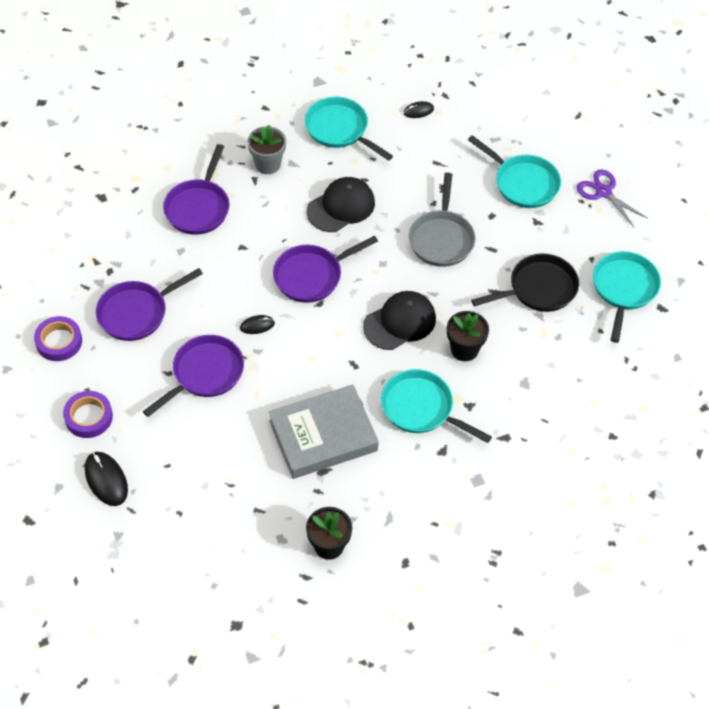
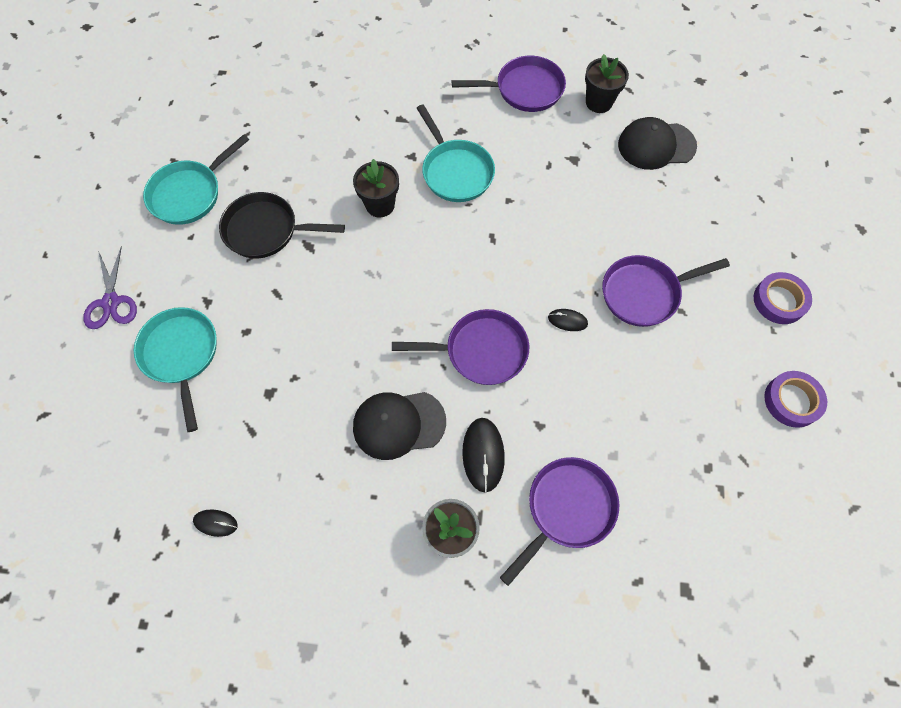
camera: 150 degrees left, 10 degrees up
(106, 480) = (777, 233): black mouse -> black mouse (483, 454)
(136, 313) = (693, 396): purple pan -> purple pan (524, 89)
(323, 436) = (557, 186): grey book -> none
(339, 129) = (330, 544): turquoise pan -> none
(400, 322) = (422, 258): black cap -> black cap (656, 145)
(441, 238) = (317, 329): grey pan -> none

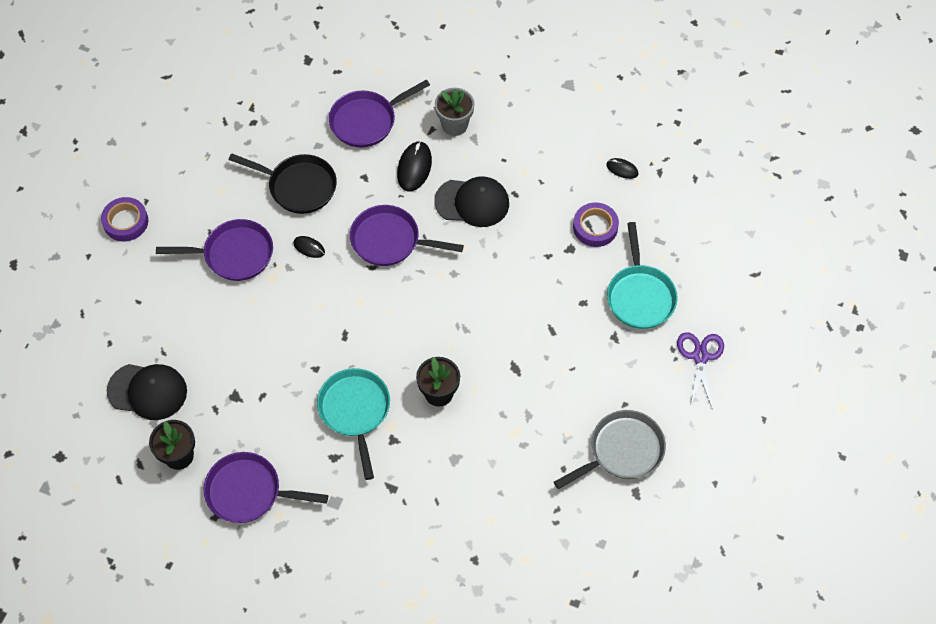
camera: 165 degrees left, 5 degrees down
(189, 194) = (622, 451): turquoise pan -> grey pan
(266, 230) = (552, 393): black pan -> black pan (298, 186)
(792, 401) = (165, 149): purple tape -> purple tape (595, 227)

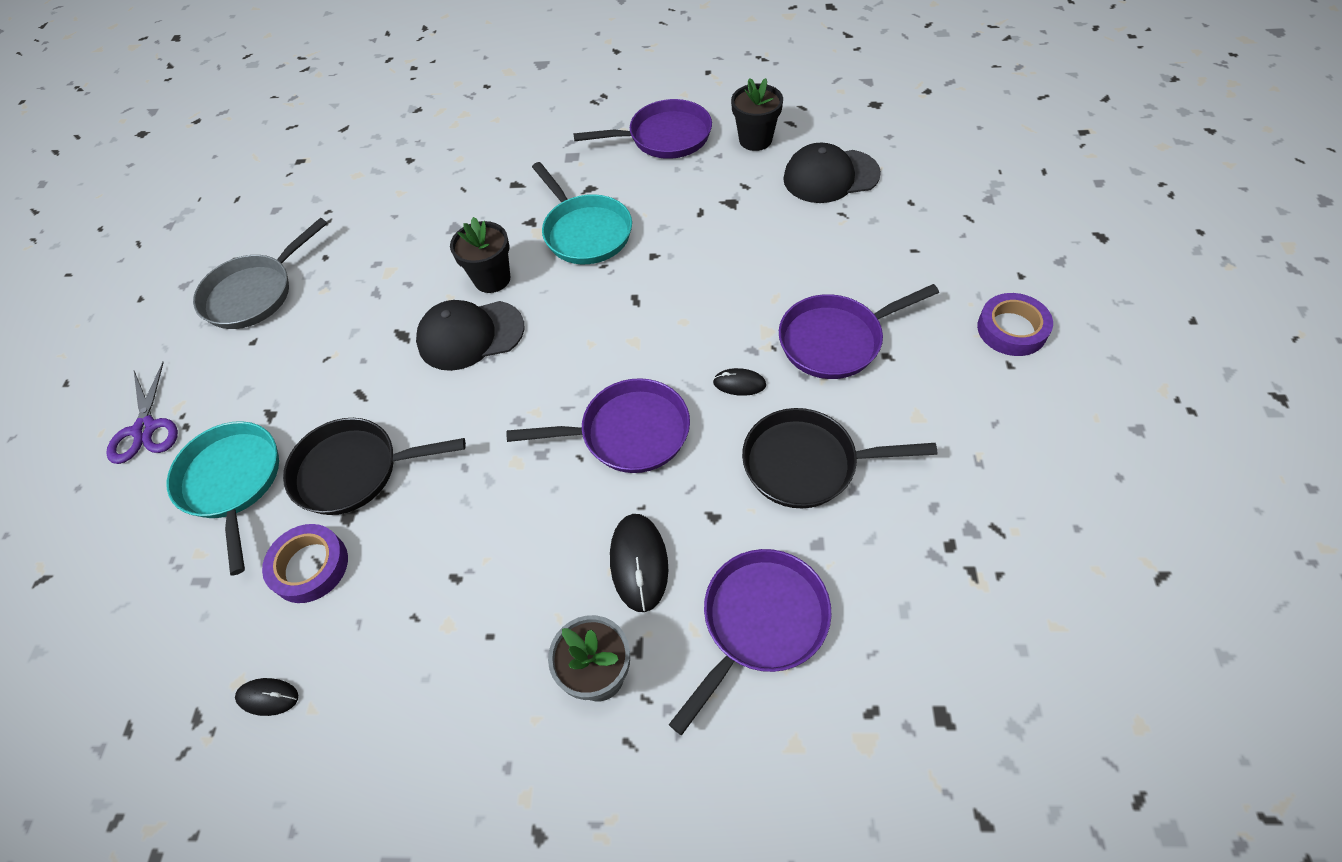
camera: 165 degrees right, 5 degrees down
(472, 202) = (522, 536): black cap -> black cap (470, 335)
(562, 276) = (354, 470): none -> black pan

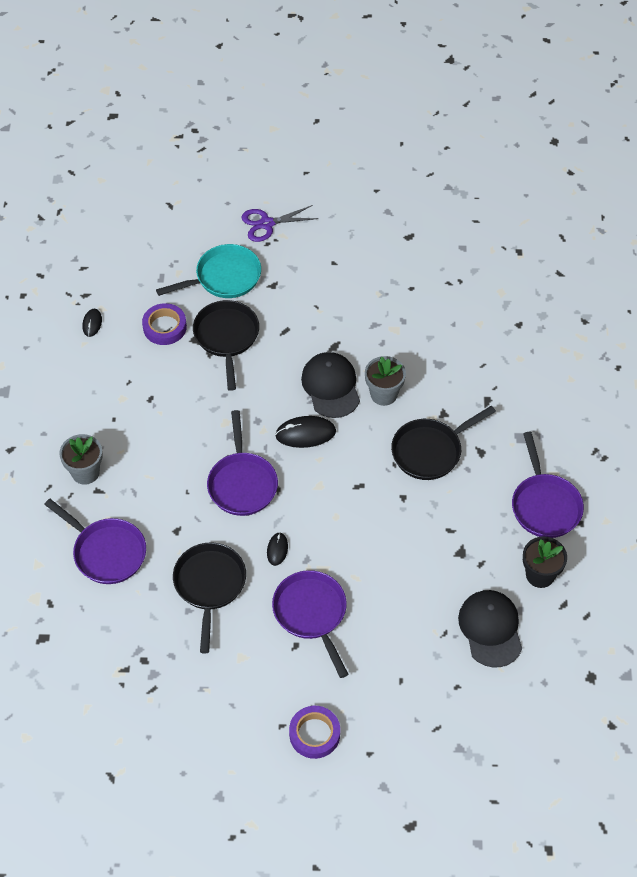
camera: 85 degrees right, 0 degrees up
(254, 293) = (377, 254): grey pan -> none
(492, 279) = (383, 394): black flower pot -> grey flower pot
(585, 232) = (430, 451): turquoise pan -> black pan
(639, 563) = (149, 490): black mouse -> black mouse (305, 433)

